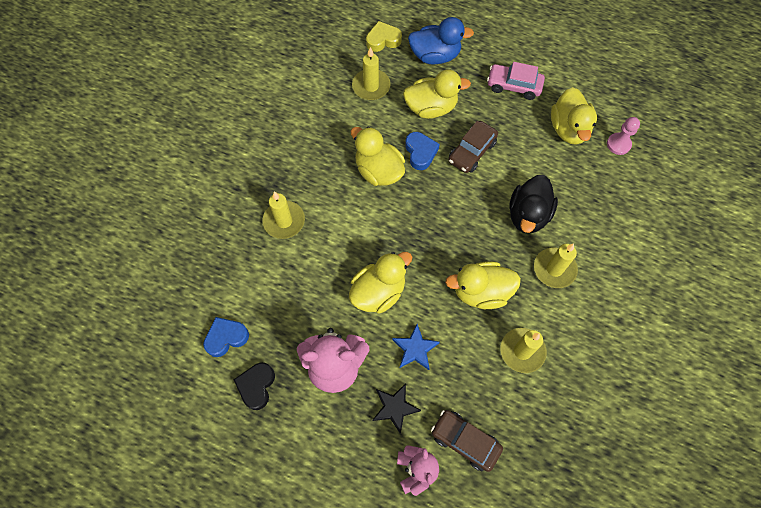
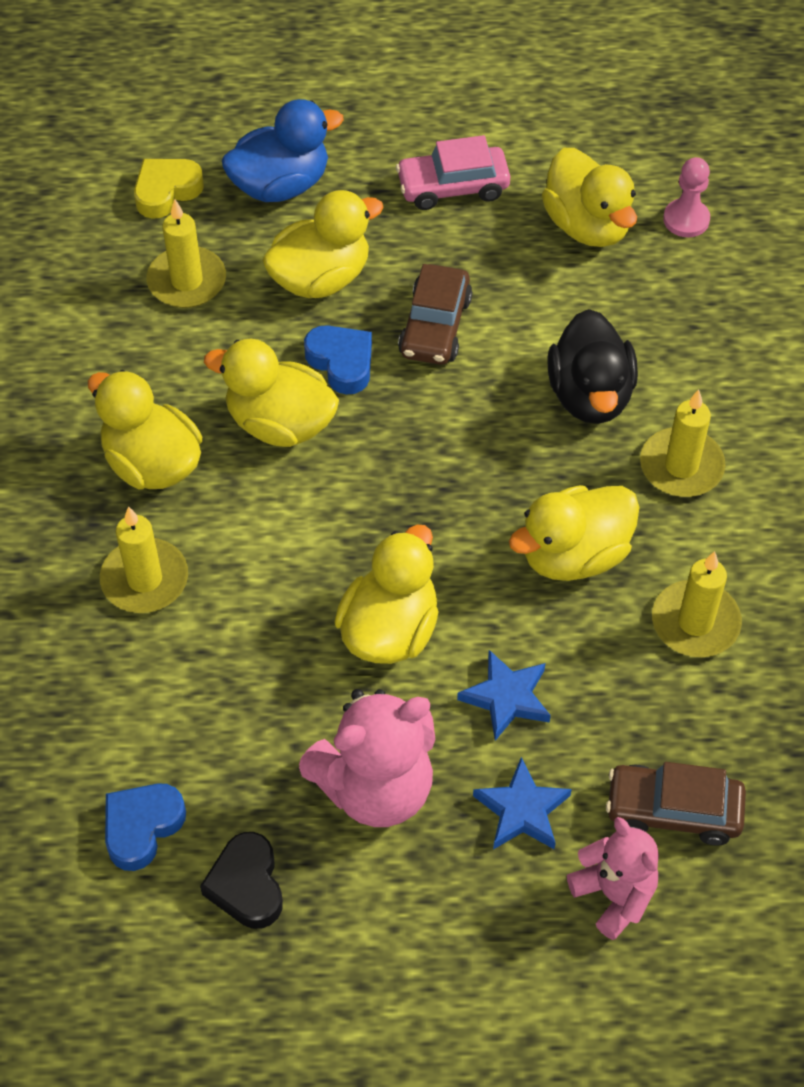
camera: 25 degrees left, 10 degrees down
(314, 167) = (152, 463): none -> yellow duck
(395, 408) = (522, 810): black star -> blue star

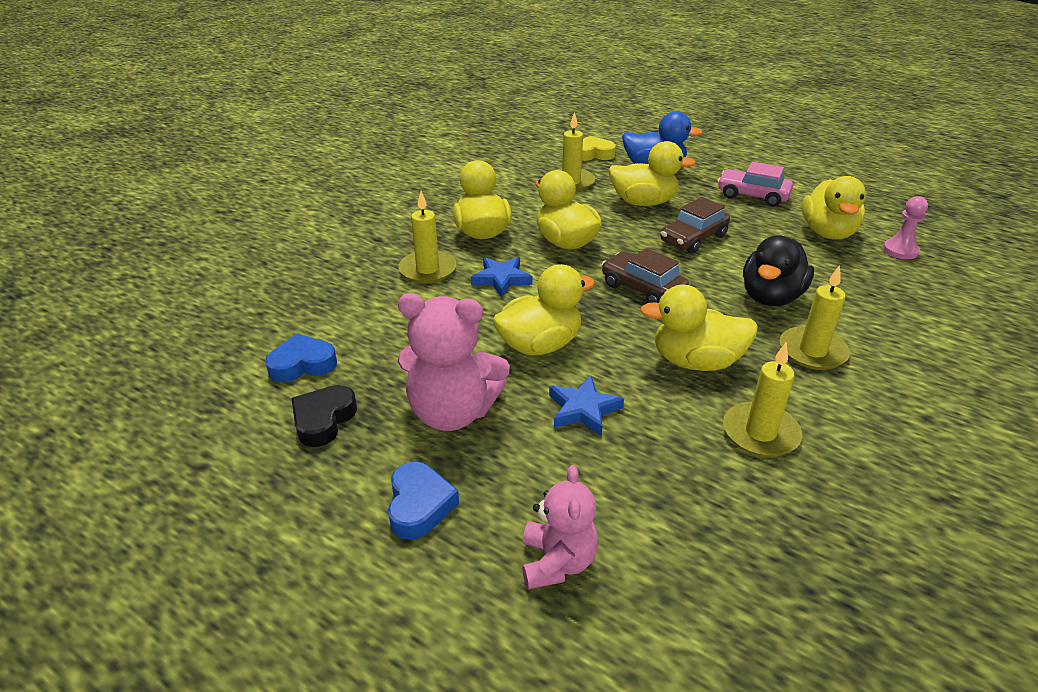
camera: 35 degrees right, 20 degrees down
(341, 362) = (624, 233): blue heart -> blue heart (419, 505)
(522, 810) = (536, 474): blue star -> blue star (501, 279)
(673, 810) = (652, 534): brown car -> brown car (642, 289)

